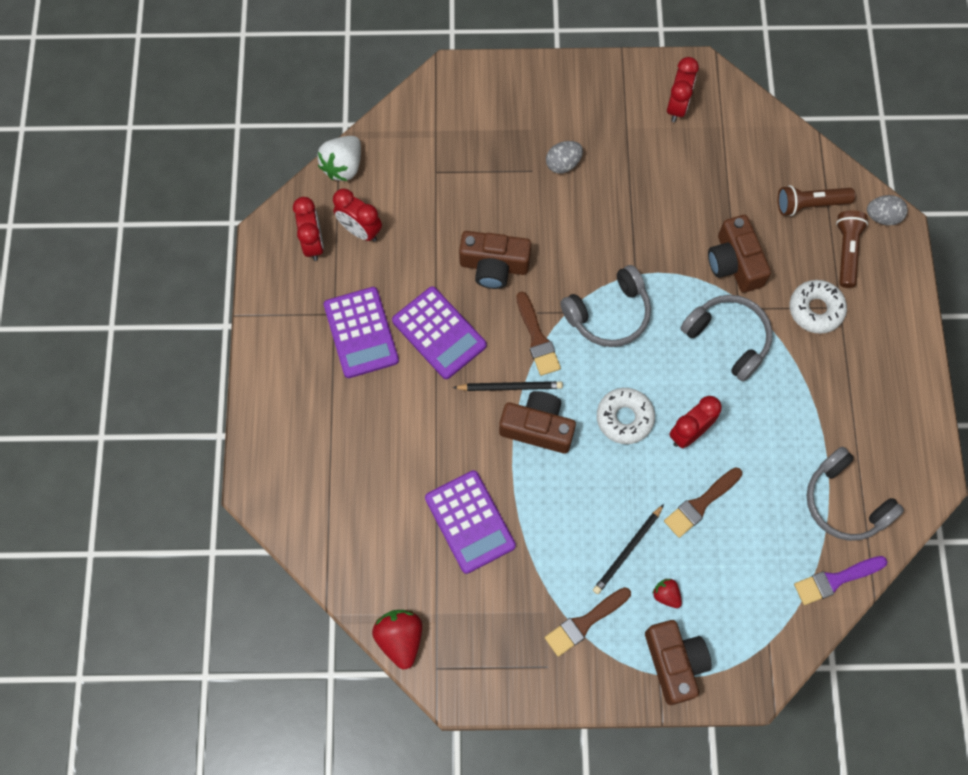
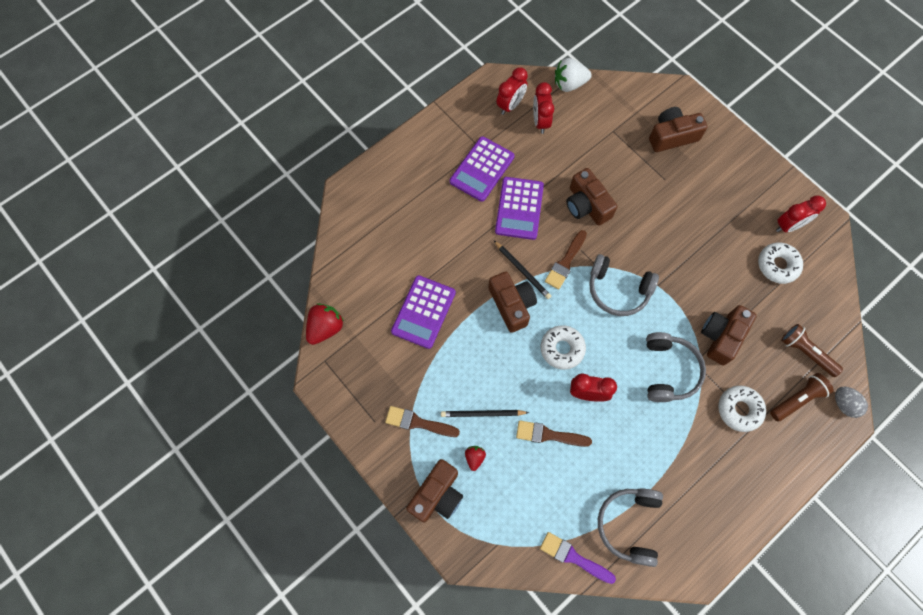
camera: 50 degrees right, 0 degrees up
(492, 123) = (672, 136): none -> brown camera
(563, 164) = (686, 192): grey egg -> none
(707, 152) = (777, 265): none -> white donut

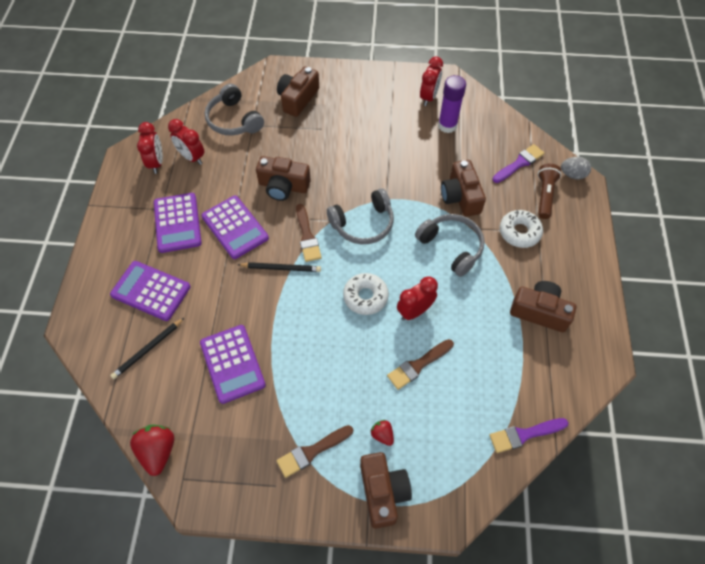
camera: 45 degrees left, 10 degrees down
(418, 208) = (151, 291): none -> purple calculator
(482, 414) = (355, 396): black pencil -> black pencil (148, 349)
(512, 305) = (297, 298): brown camera -> brown camera (539, 312)
(569, 84) = (189, 117): white strawberry -> none
(629, 524) = (535, 373): grey headphones -> grey headphones (233, 120)
(777, 265) = (447, 125): white donut -> purple glue stick
(806, 353) = (519, 163): brown flashlight -> purple brush

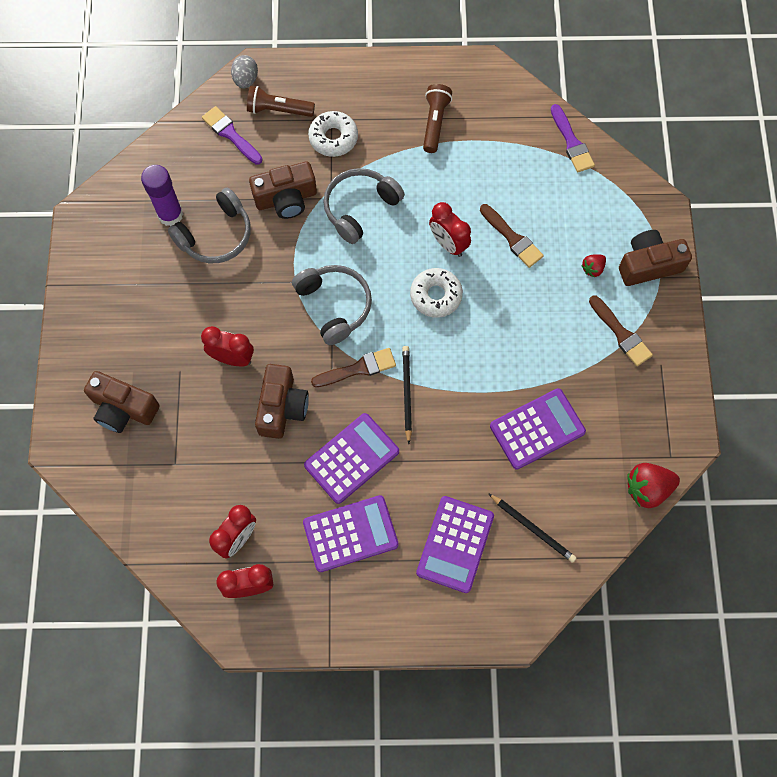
camera: 95 degrees left, 10 degrees up
(233, 120) = (166, 492): grey headphones -> grey headphones (216, 236)
(428, 97) = (119, 238): red clock -> red clock (232, 358)
(539, 312) = (435, 123): brown camera -> brown flashlight

